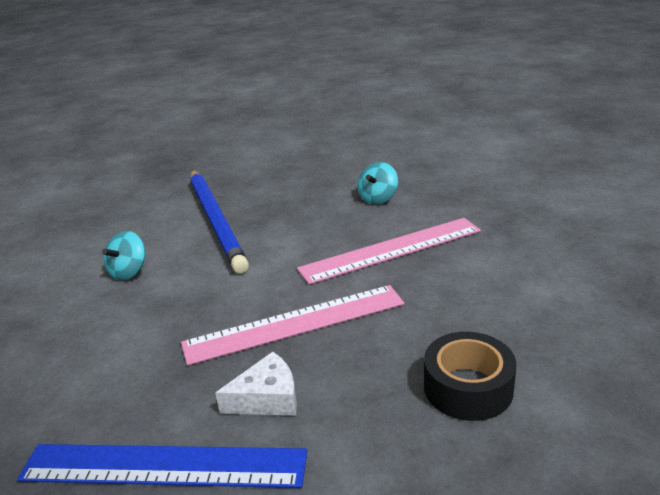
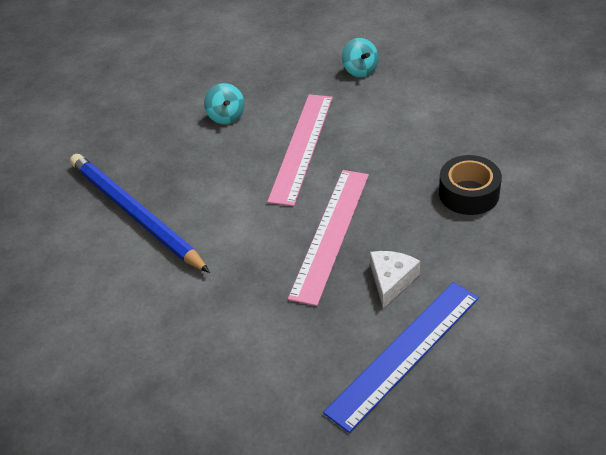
camera: 50 degrees left, 15 degrees up
(129, 272) = (150, 296): turquoise spinning top -> turquoise spinning top (360, 70)
(216, 220) = (135, 214): blue pencil -> blue pencil turned 150 degrees counterclockwise

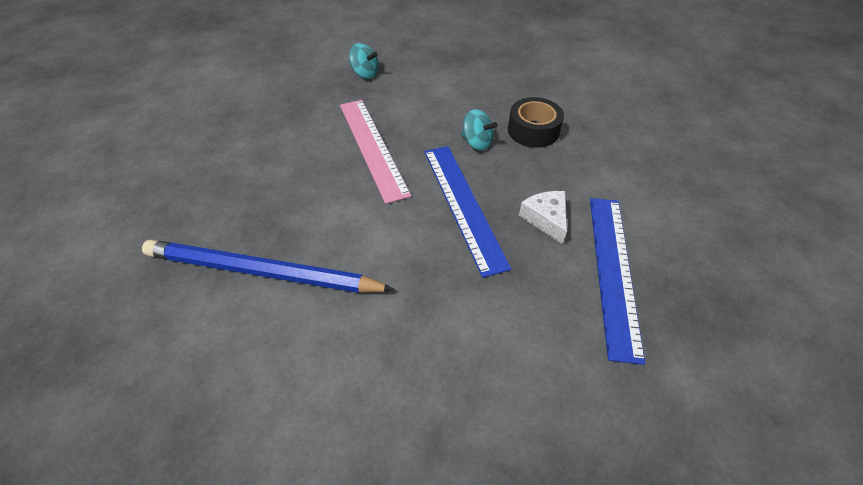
camera: 40 degrees left, 5 degrees up
(226, 116) = (279, 148): turquoise spinning top -> turquoise spinning top (477, 142)
(331, 233) = (463, 205): pink ruler -> blue ruler

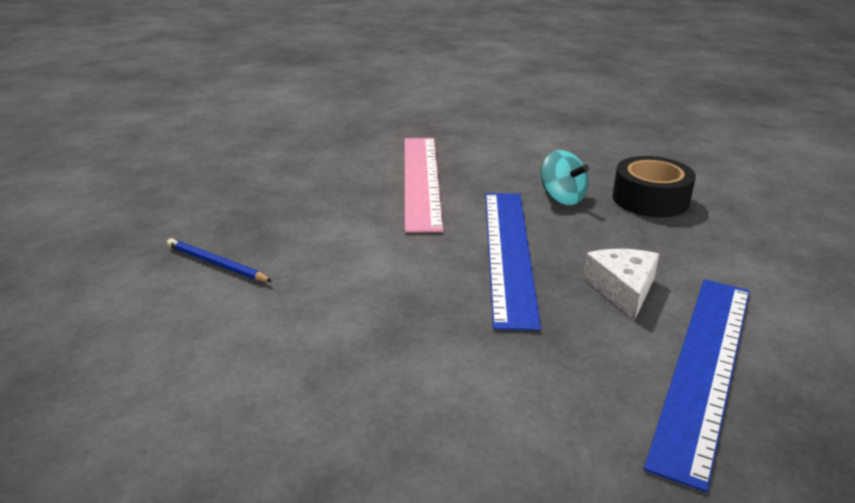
camera: 20 degrees right, 20 degrees down
(263, 272) = (216, 264): blue pencil -> blue pencil, size x0.41
(365, 73) = (452, 118): turquoise spinning top -> none

